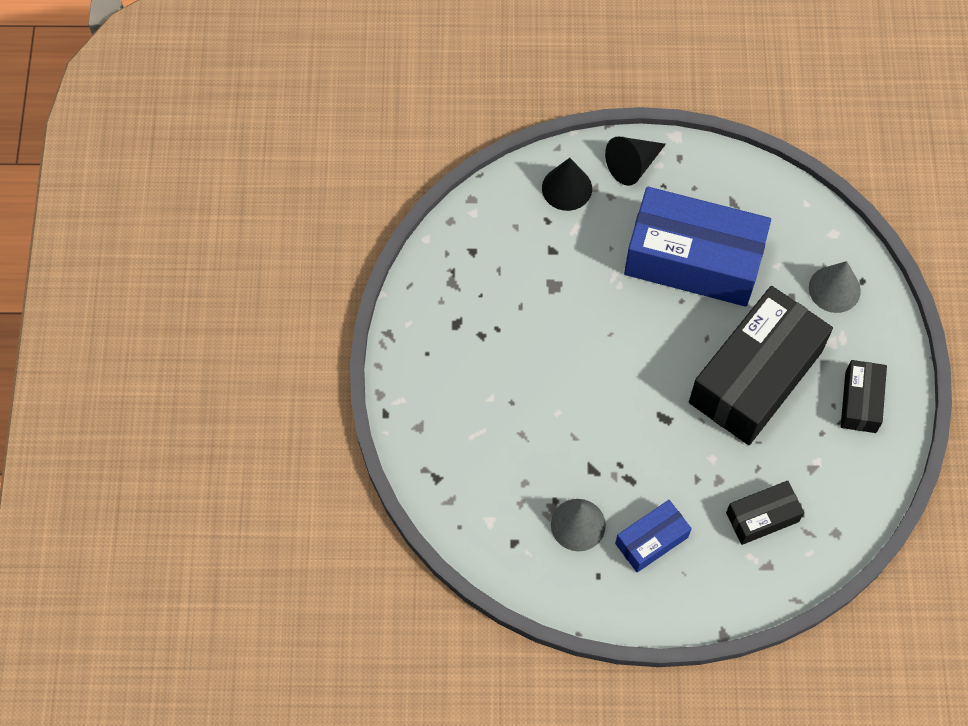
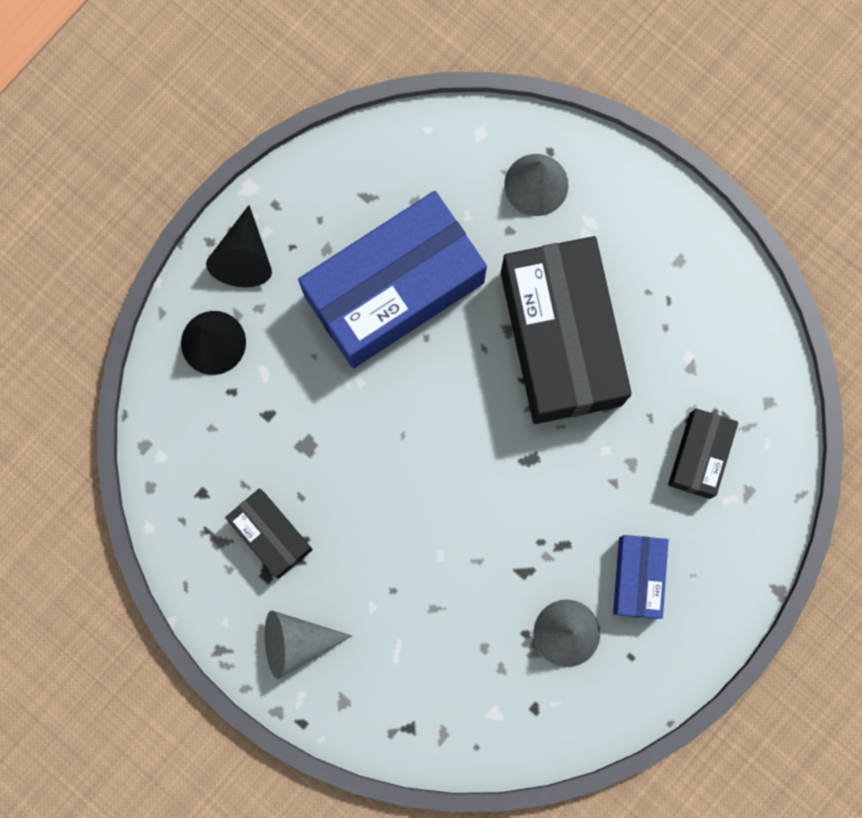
camera: 50 degrees left, 15 degrees up
(431, 372) = (296, 642): none -> grey cone
(860, 402) = (665, 264): black box -> black box (271, 534)

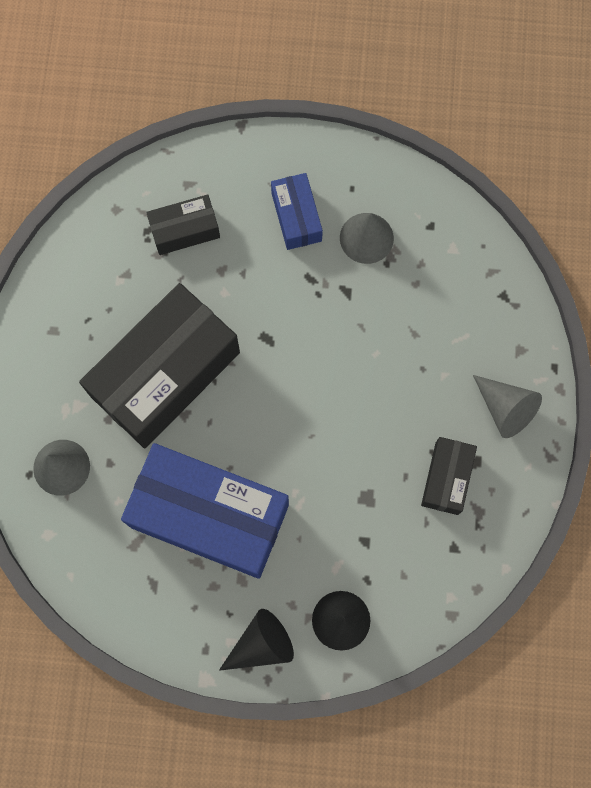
camera: 125 degrees left, 5 degrees down
(638, 577) = (296, 217): blue box -> blue box turned 75 degrees counterclockwise

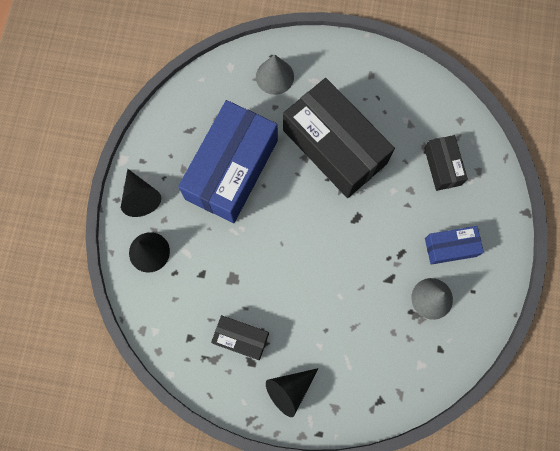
camera: 95 degrees right, 0 degrees up
(505, 409) = (290, 390): grey cone -> black cone

